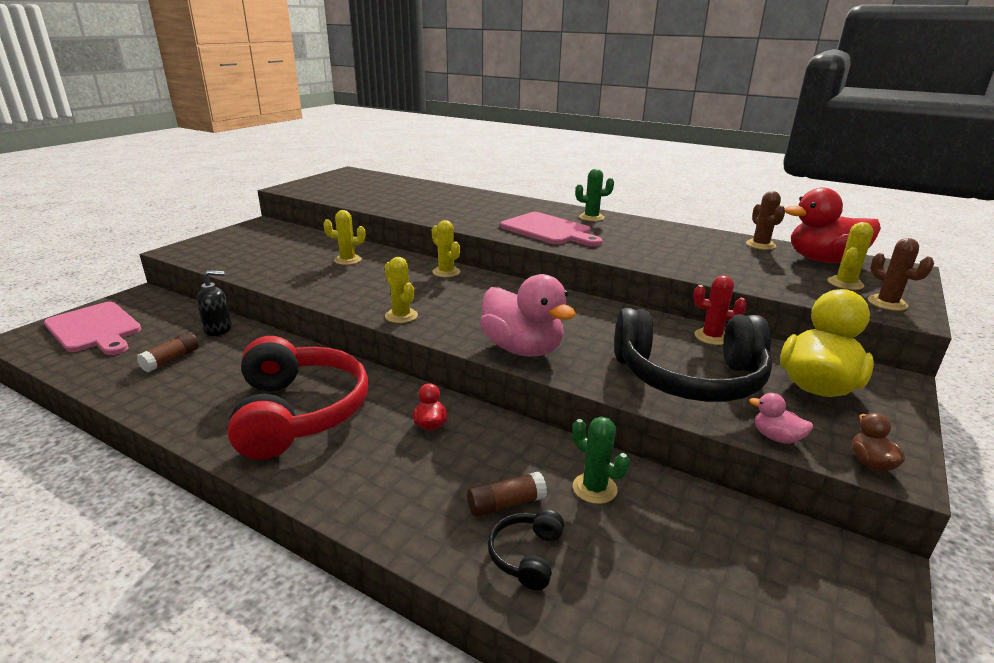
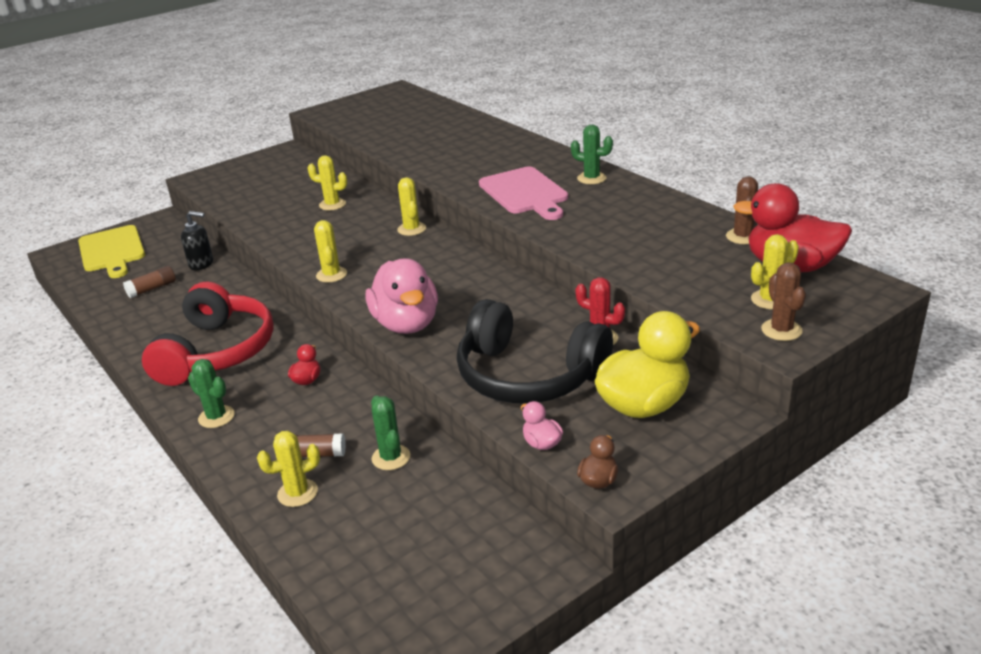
camera: 25 degrees right, 5 degrees up
(95, 329) = (112, 251): pink cutting board -> yellow cutting board
(351, 484) = (216, 417): none -> green cactus
(526, 555) = (297, 493): black headphones -> yellow cactus

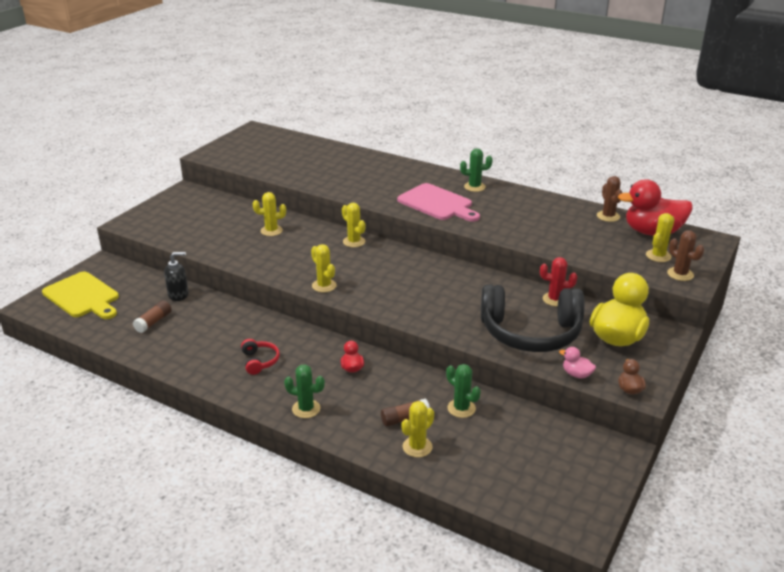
camera: 25 degrees left, 0 degrees up
(217, 352) = (259, 361): red headphones -> red headphones, size x0.41
(406, 324) = (415, 313): pink duck -> none

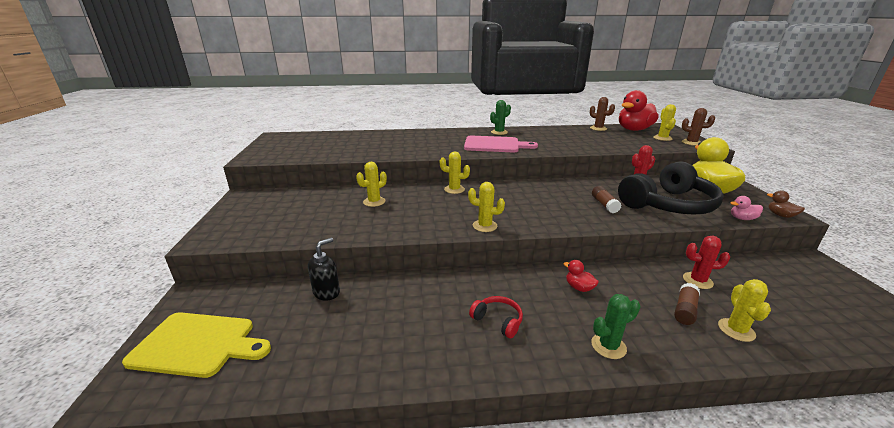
camera: 35 degrees left, 5 degrees down
(153, 322) = (331, 333): brown glue stick -> brown glue stick (604, 205)
(461, 408) = (697, 280): green cactus -> red cactus

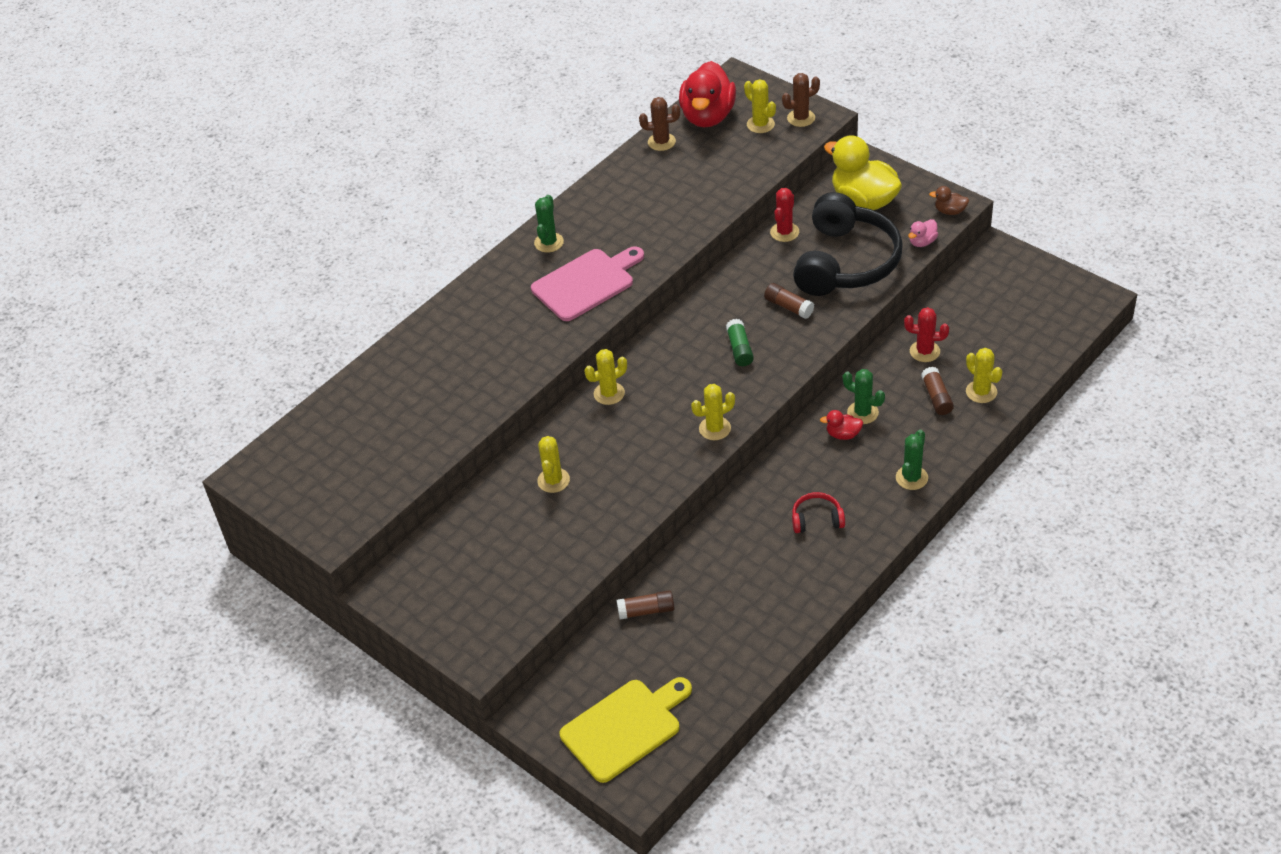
camera: 40 degrees left, 20 degrees up
(327, 292) = (646, 611): black soap dispenser -> brown glue stick
(549, 206) = (739, 349): none -> green glue stick
(608, 285) = (862, 413): none -> green cactus
(697, 280) = (924, 351): red cactus -> red cactus turned 45 degrees clockwise

